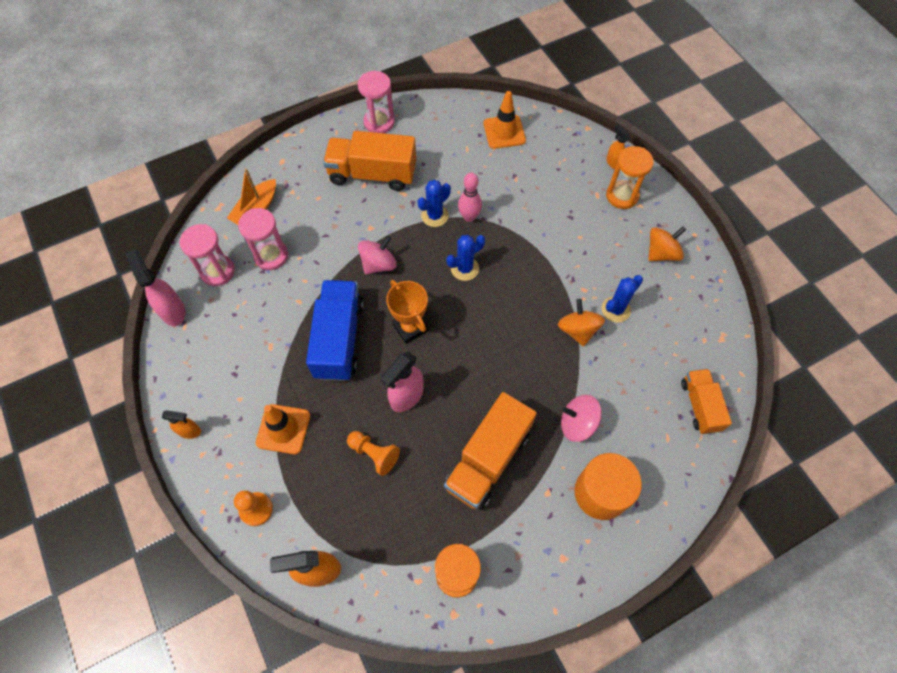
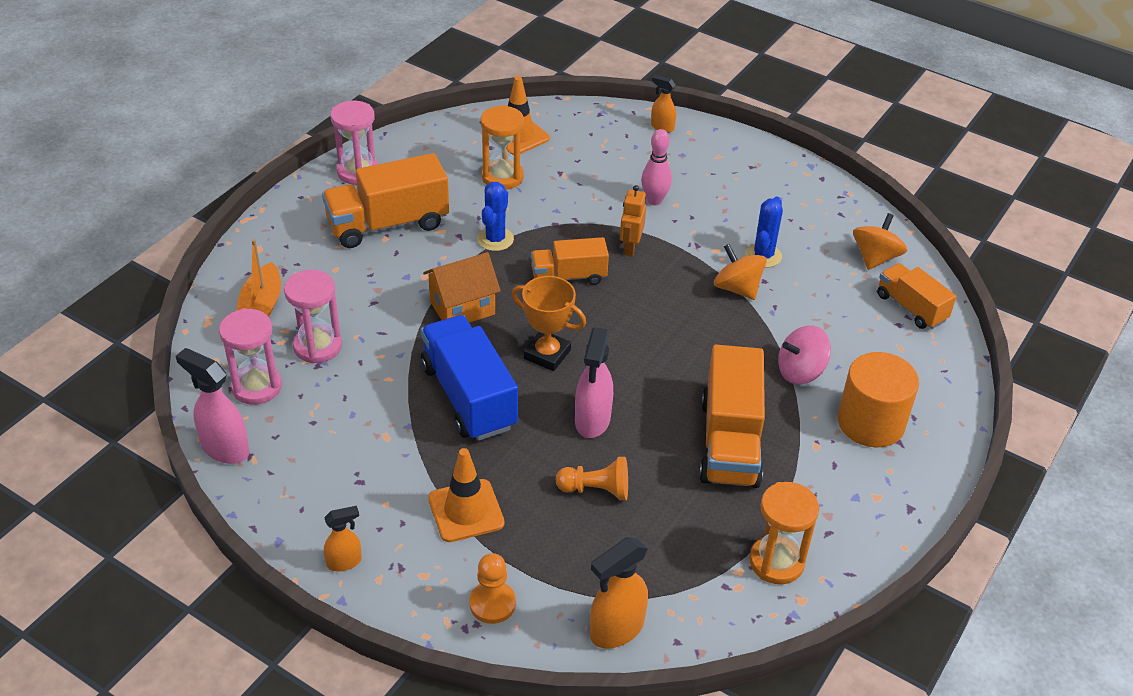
camera: 30 degrees left, 20 degrees down
(378, 264) = (462, 308): pink spinning top -> orange house
(464, 268) = (568, 277): blue cactus -> orange truck
(469, 217) = (537, 227): pink bowling pin -> pink bowling pin (654, 200)
(523, 261) = (630, 247): none -> orange robot
(622, 196) = (693, 153): orange hourglass -> orange hourglass (502, 177)
(661, 253) = (773, 190): orange spinning top -> orange spinning top (875, 258)

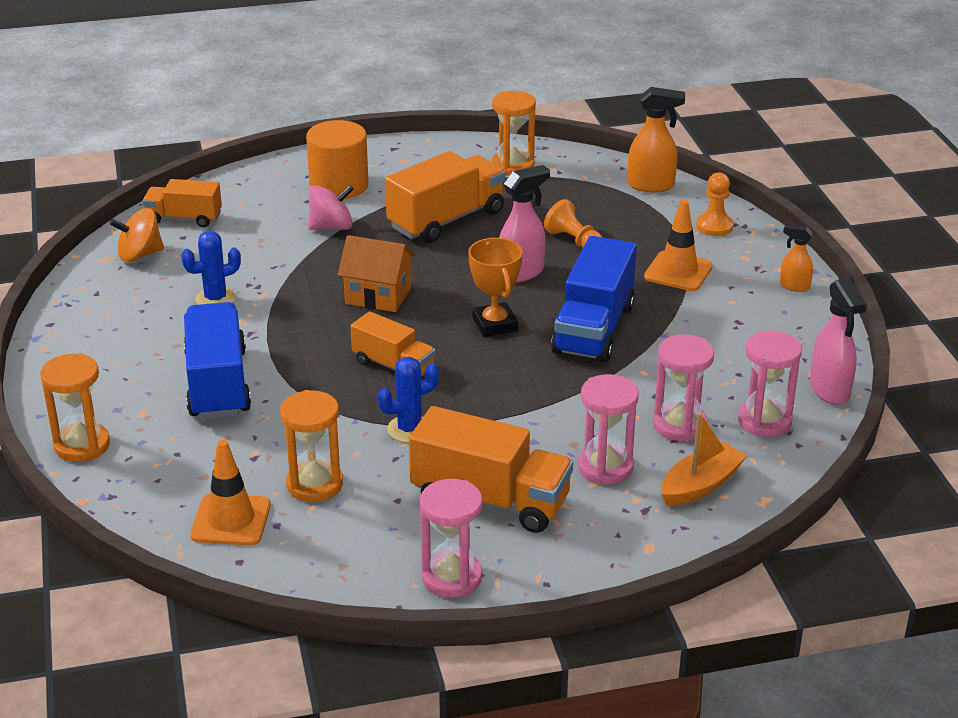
camera: 135 degrees left, 10 degrees down
(338, 284) = (605, 467): none -> pink hourglass
(462, 308) = (517, 390): orange house -> orange house (378, 296)
(630, 247) = (306, 360): orange robot -> none
(654, 200) = (218, 384): pink bowling pin -> blue truck
(662, 127) = (82, 445): orange spray bottle -> orange hourglass
(737, 288) = (278, 290): orange spinning top -> none
(800, 371) = (331, 227): pink spinning top -> pink spinning top turned 45 degrees counterclockwise
(911, 308) = (184, 218): orange truck -> orange truck turned 90 degrees clockwise

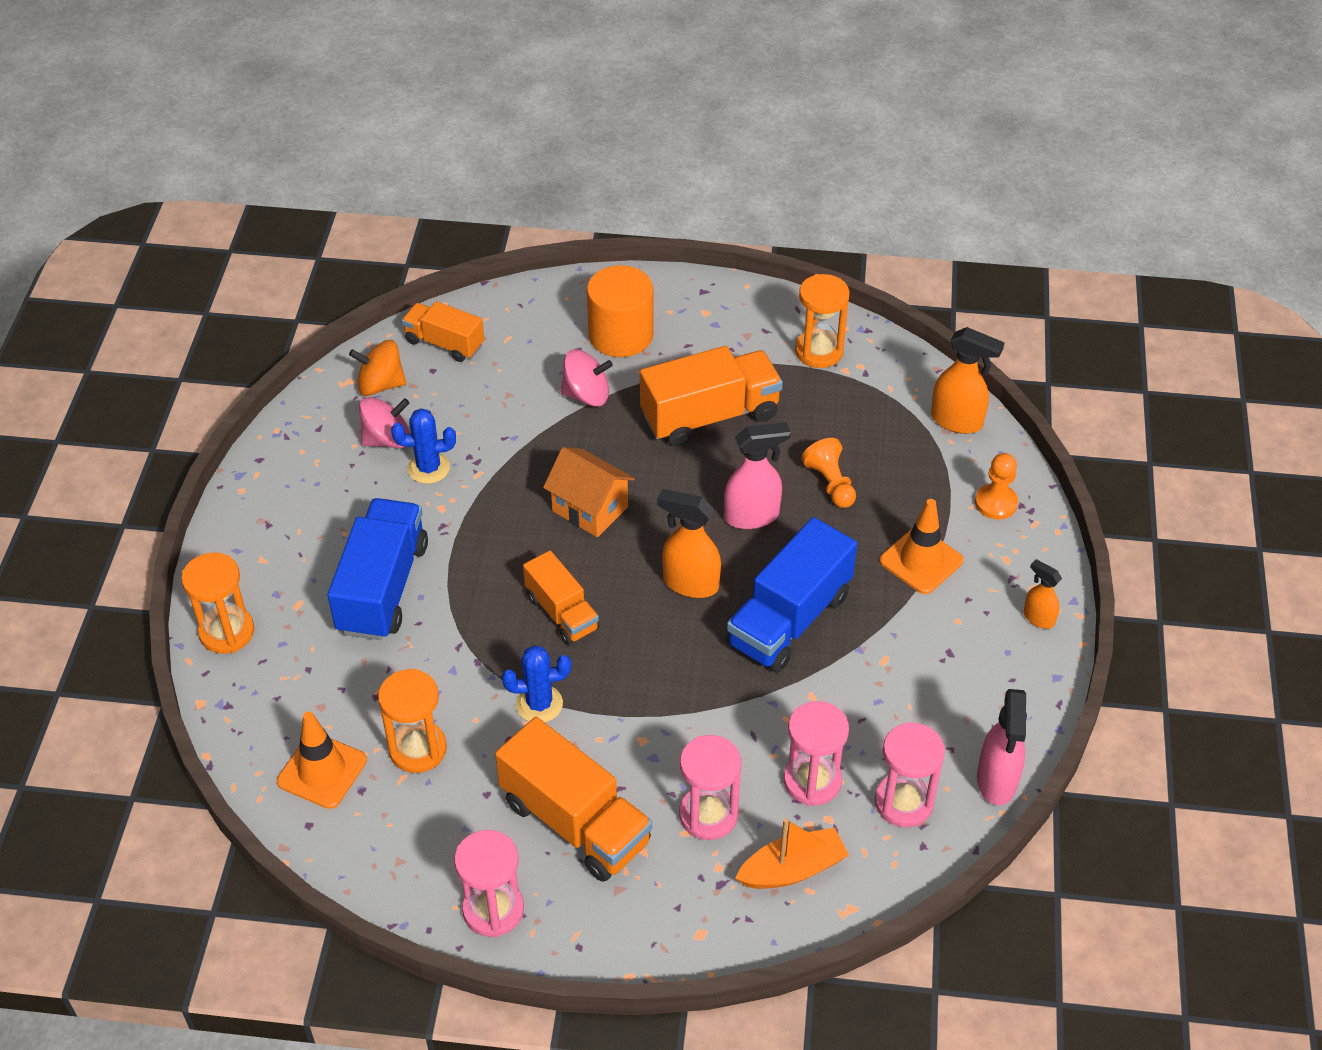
camera: 20 degrees right, 15 degrees up
(166, 288) = (387, 440): none -> pink spinning top
(495, 324) = (690, 583): orange trophy -> orange spray bottle

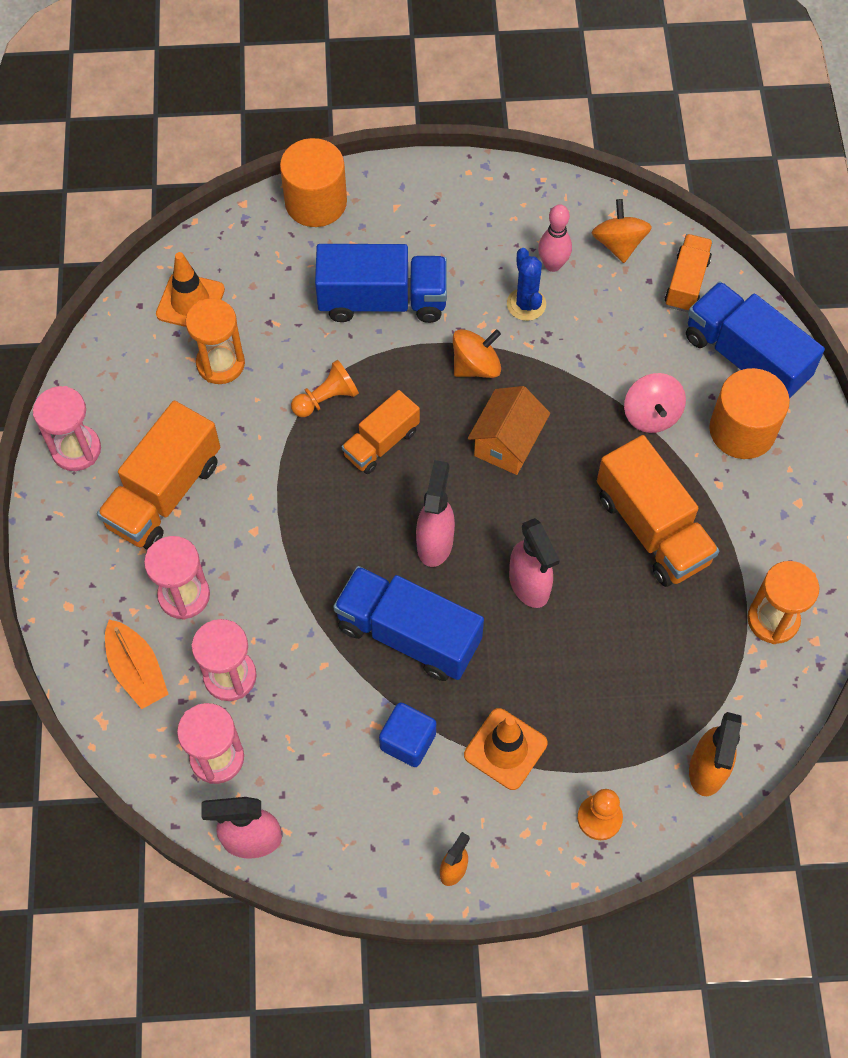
camera: 80 degrees right, 15 degrees up
(227, 632) = (316, 202): orange hourglass -> orange cylinder
(387, 440) = (552, 265): pink spinning top -> pink bowling pin
(491, 520) = (476, 366): none -> orange spinning top
(539, 704) = (279, 444): blue cactus -> none
(543, 318) = (745, 358): none -> blue truck
(690, 583) = (435, 542): orange spray bottle -> pink spray bottle
(830, 483) = (588, 652): orange pawn -> orange pawn (326, 399)
(904, 636) = (408, 741): none -> blue cube

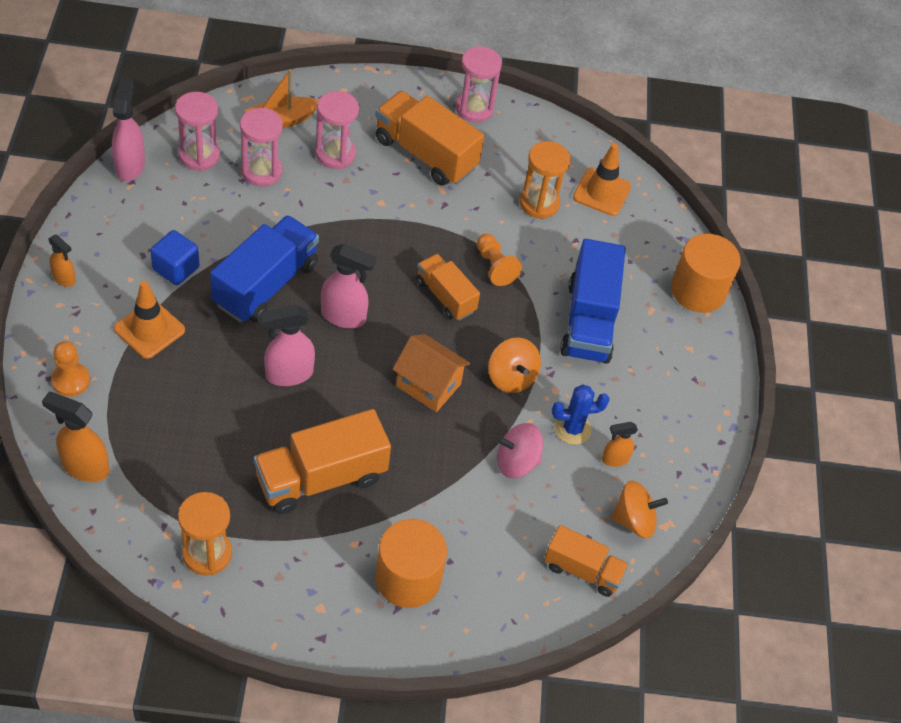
camera: 90 degrees right, 10 degrees down
(552, 265) = (614, 459): pink bowling pin -> orange spray bottle
(651, 415) = (438, 504): pink spinning top -> pink spinning top (516, 462)
(745, 358) = (488, 602): blue truck -> none

